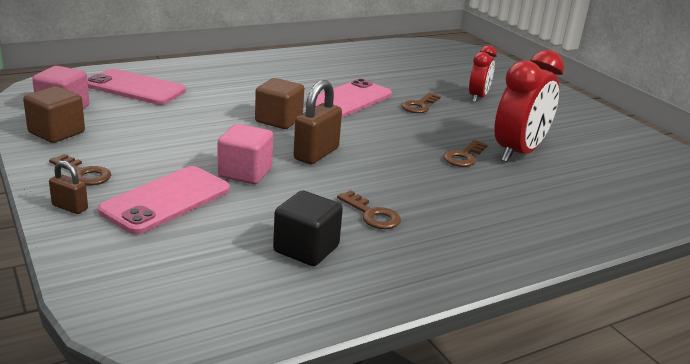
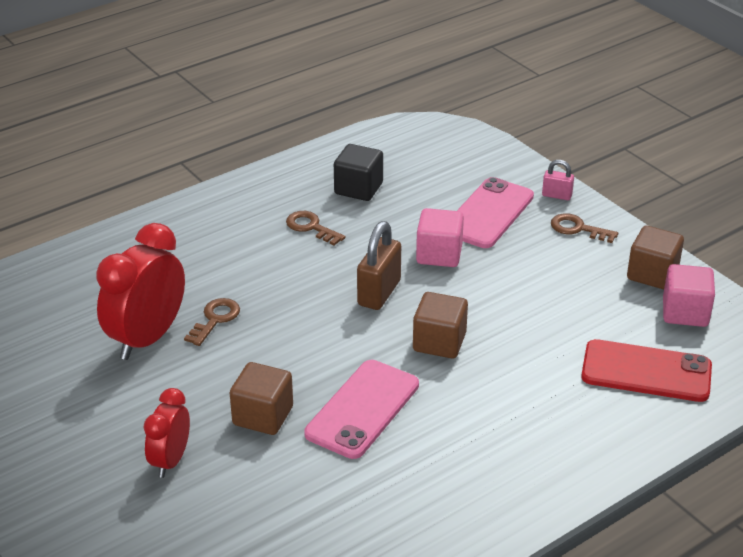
camera: 175 degrees right, 10 degrees up
(70, 207) = (556, 195): brown padlock -> pink padlock
(135, 88) = (646, 372): pink phone -> red phone
(419, 106) = (263, 416): brown key -> brown cube

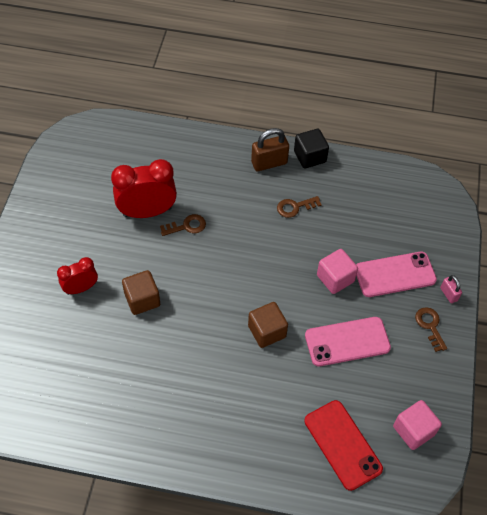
camera: 45 degrees right, 20 degrees up
(311, 227) = (295, 207): brown key -> brown key turned 105 degrees counterclockwise
(358, 188) = (349, 201): black cube -> black cube (310, 157)
(362, 409) = (186, 336): pink phone -> pink phone (347, 341)
(379, 293) = (276, 276): brown padlock -> brown padlock (269, 163)
(652, 274) = (430, 391): brown cube -> none

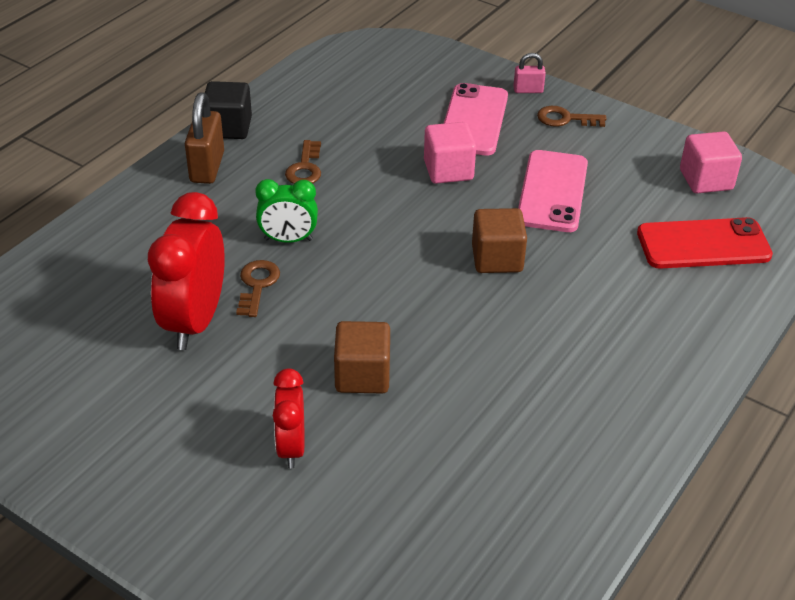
camera: 65 degrees left, 15 degrees down
(229, 225) = (288, 240): none -> green clock

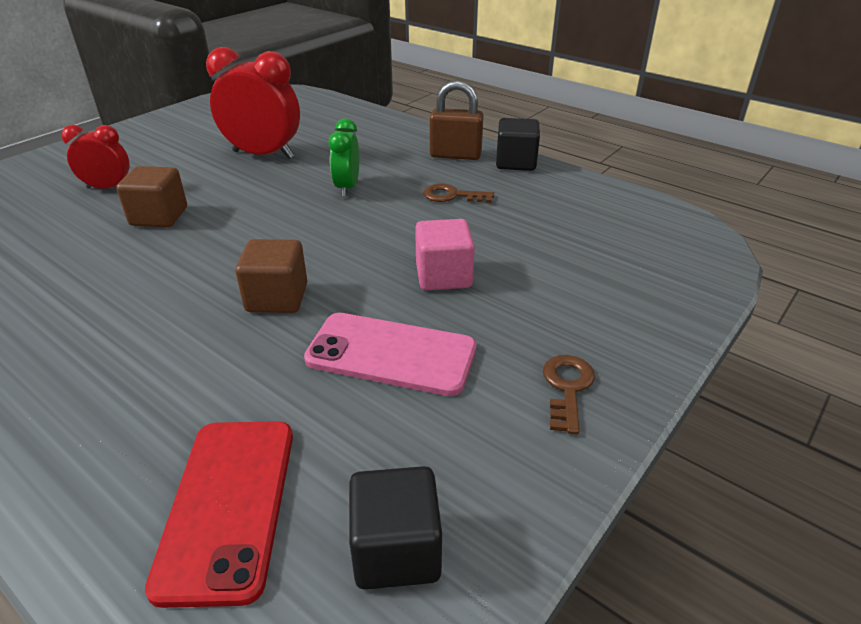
camera: 95 degrees right, 5 degrees down
(257, 285) = (293, 175): brown key -> none
(474, 120) = (550, 301): pink phone -> none
(528, 90) = (637, 357): pink padlock -> none
(706, 180) = (396, 550): pink cube -> black cube

